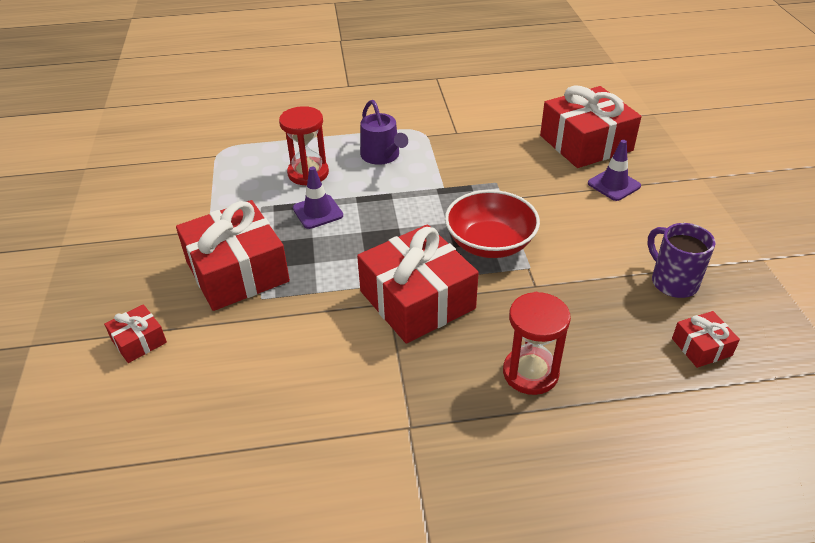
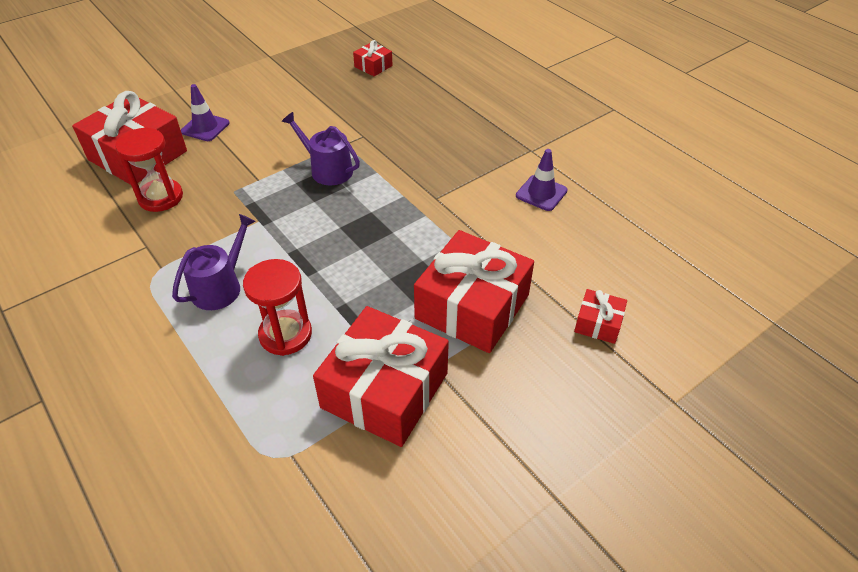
camera: 120 degrees left, 5 degrees up
(317, 212) = (350, 293): purple traffic cone -> purple traffic cone (541, 193)
(417, 300) = (421, 185): red gift -> red gift (384, 390)
(490, 243) = (327, 169): red bowl -> purple watering can
(530, 373) = (447, 118): red hourglass -> red hourglass (161, 197)
(673, 282) = (317, 83): purple mug -> none

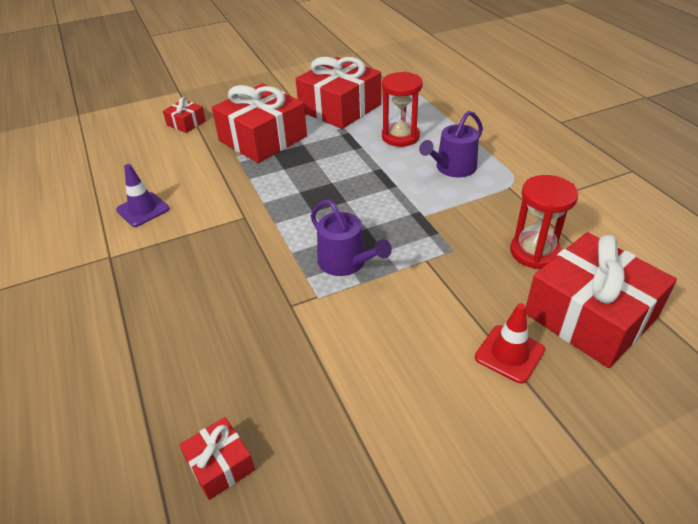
camera: 165 degrees left, 5 degrees down
(205, 127) = (509, 354): purple traffic cone -> red traffic cone

